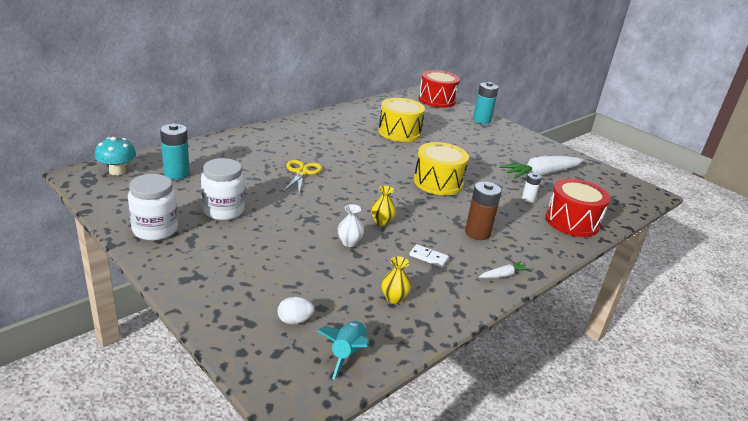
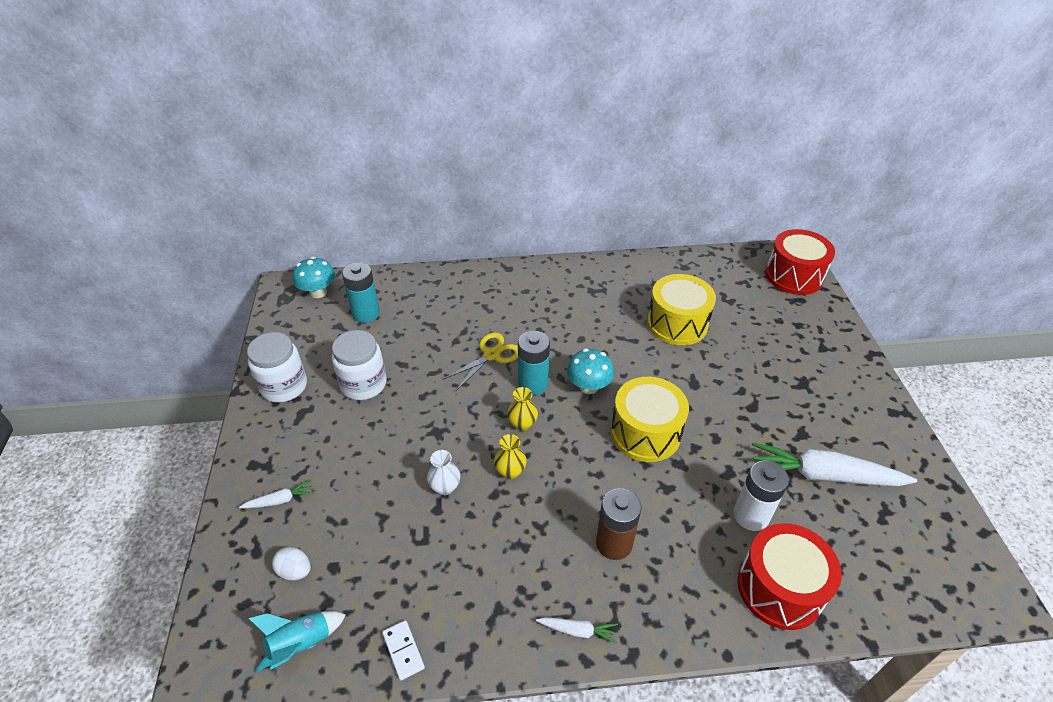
camera: 40 degrees right, 15 degrees up
(234, 290) = (280, 500): none -> white carrot
(382, 171) = (588, 386): none -> turquoise mushroom
(394, 298) = (415, 595): yellow vase -> yellow vase (522, 424)
(428, 257) = (512, 553): white domino -> white domino (403, 650)
(481, 120) = (829, 336): turquoise battery -> turquoise battery (533, 384)
(528, 199) = (751, 515): white battery -> white battery, size x1.74

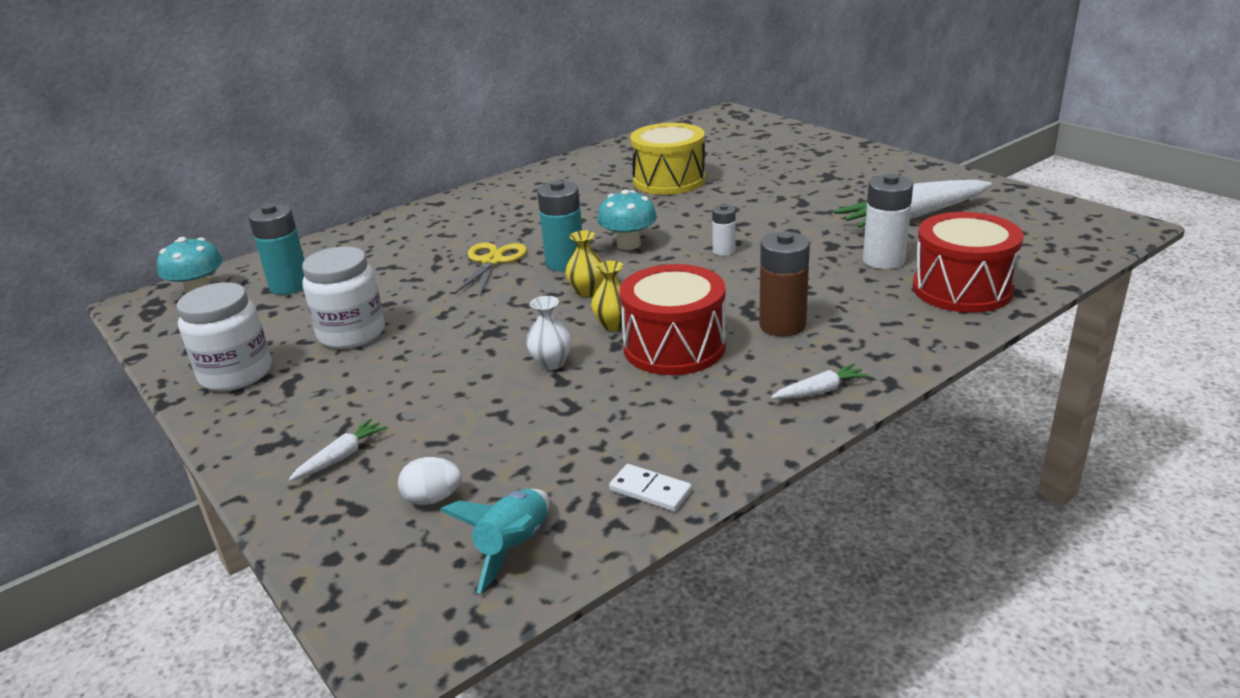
camera: 30 degrees left, 15 degrees down
(645, 433) = (724, 251): yellow drum -> white battery
(793, 276) = (742, 124): red drum -> red drum (674, 347)

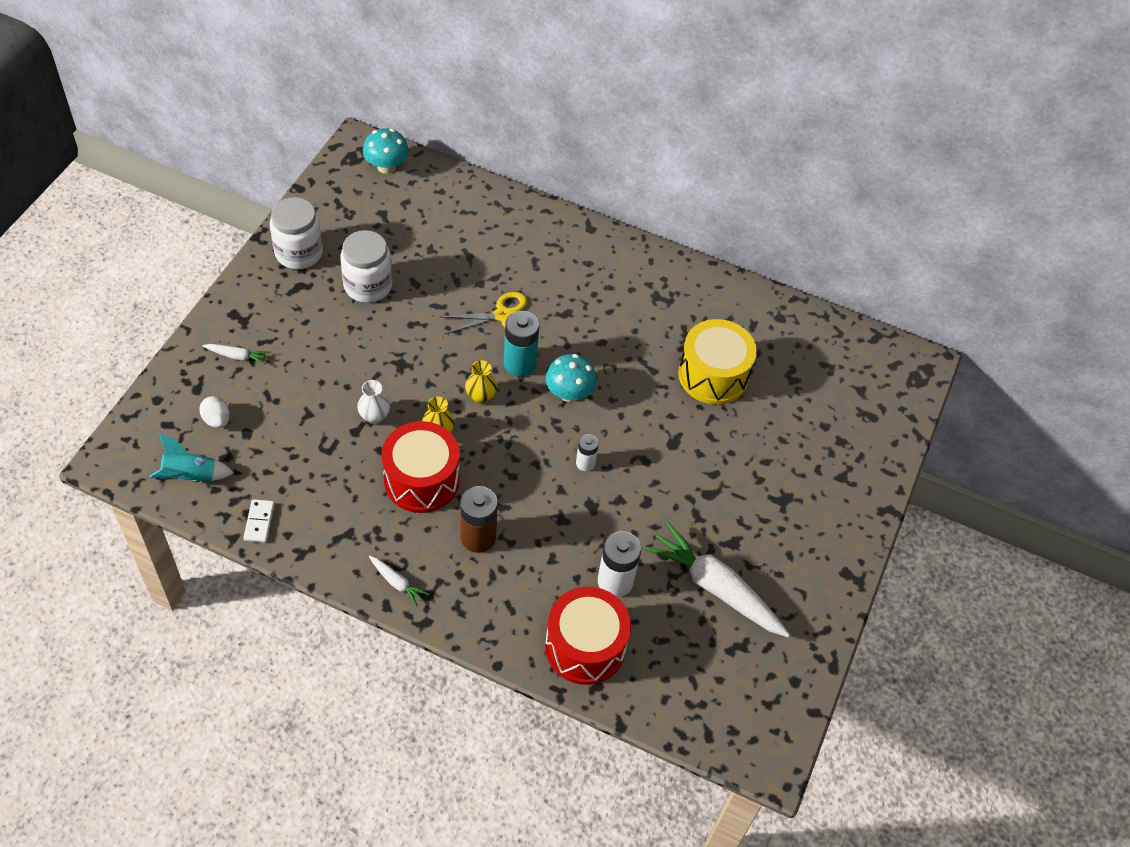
camera: 55 degrees right, 25 degrees up
(290, 286) = (416, 212): turquoise battery -> none

